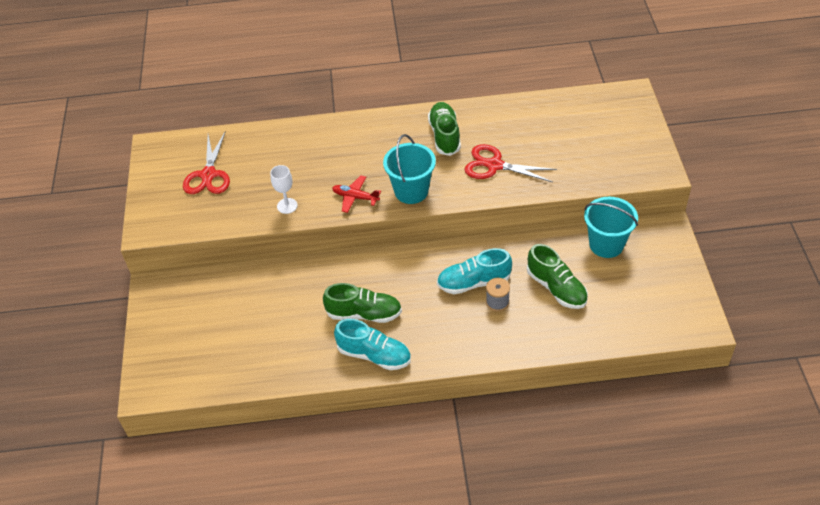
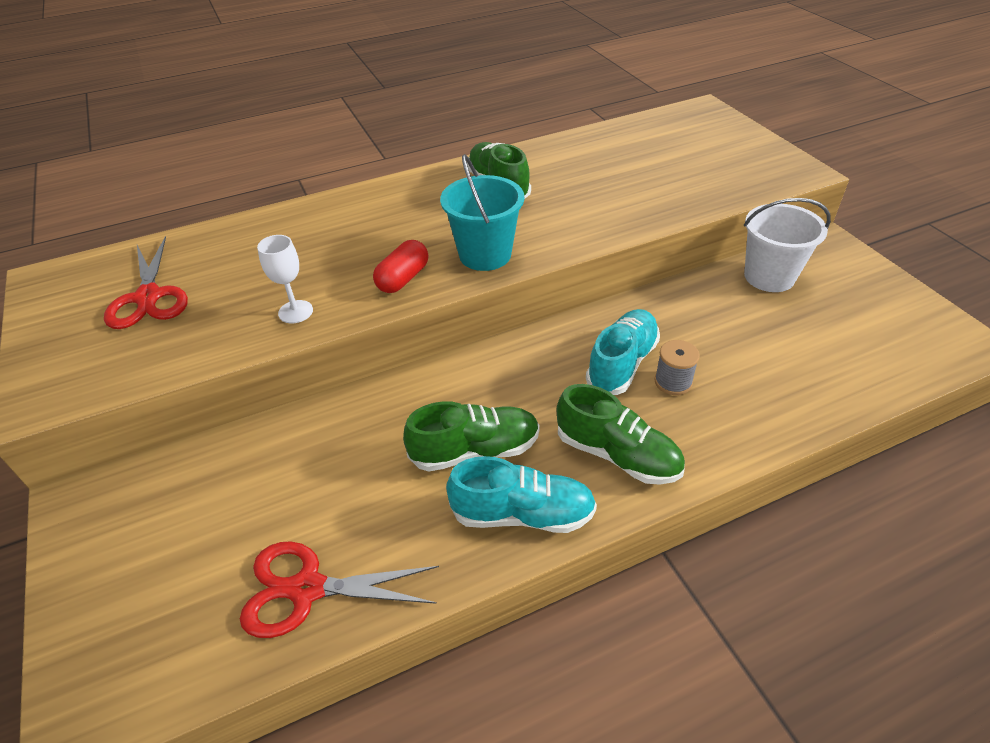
camera: 20 degrees left, 5 degrees down
(355, 197) = (403, 279): red plane -> red capsule
(473, 282) = (622, 363): turquoise shoe -> turquoise shoe turned 150 degrees clockwise
(494, 165) = (585, 204): red scissors -> red scissors (307, 589)
(556, 288) = (743, 343): green shoe -> green shoe (617, 455)
(606, 244) = (769, 277): turquoise bucket -> white bucket

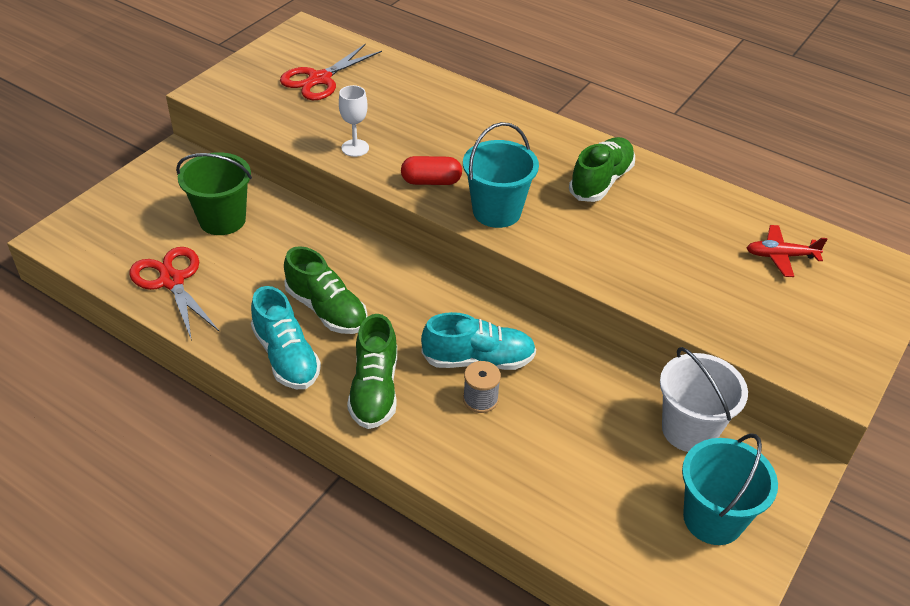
camera: 55 degrees right, 0 degrees up
(246, 494) = (222, 220): none -> green bucket
(655, 143) = (780, 256): none -> red plane
(866, 302) = (713, 519): none -> turquoise bucket

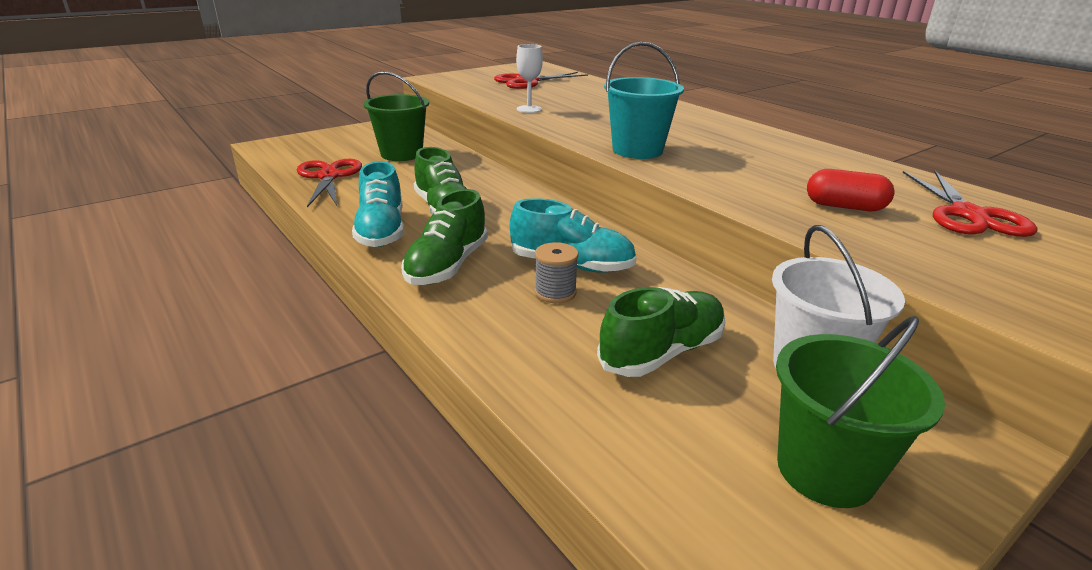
camera: 20 degrees right, 15 degrees down
(431, 181) = (584, 130): red capsule -> red capsule (844, 207)
(601, 181) = (757, 148): green shoe -> green shoe (662, 352)
(713, 519) = (825, 470): turquoise bucket -> green bucket
(780, 256) = (968, 215): red plane -> red scissors

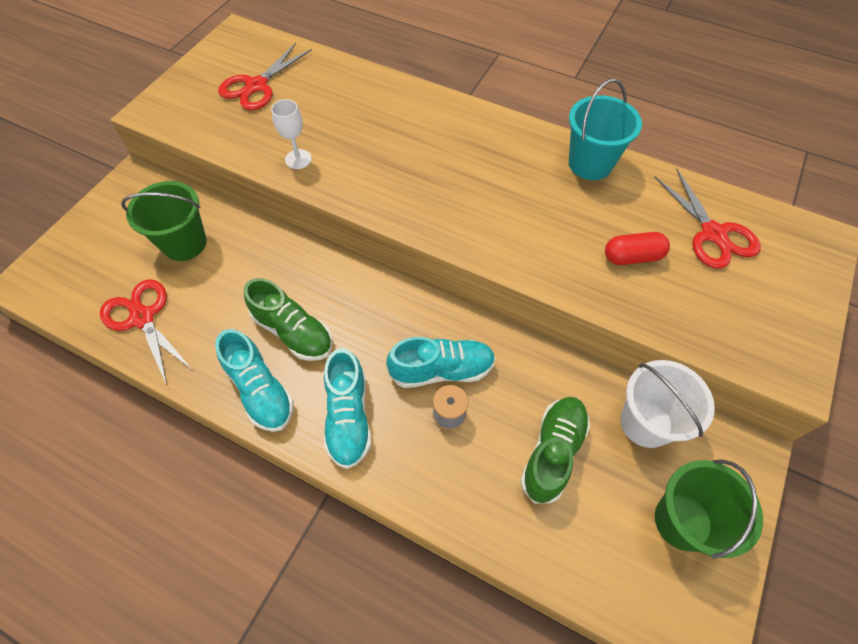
camera: 25 degrees left, 30 degrees up
(447, 266) = (348, 417): green shoe -> turquoise shoe
(637, 150) = (441, 215): turquoise bucket -> turquoise bucket (590, 163)

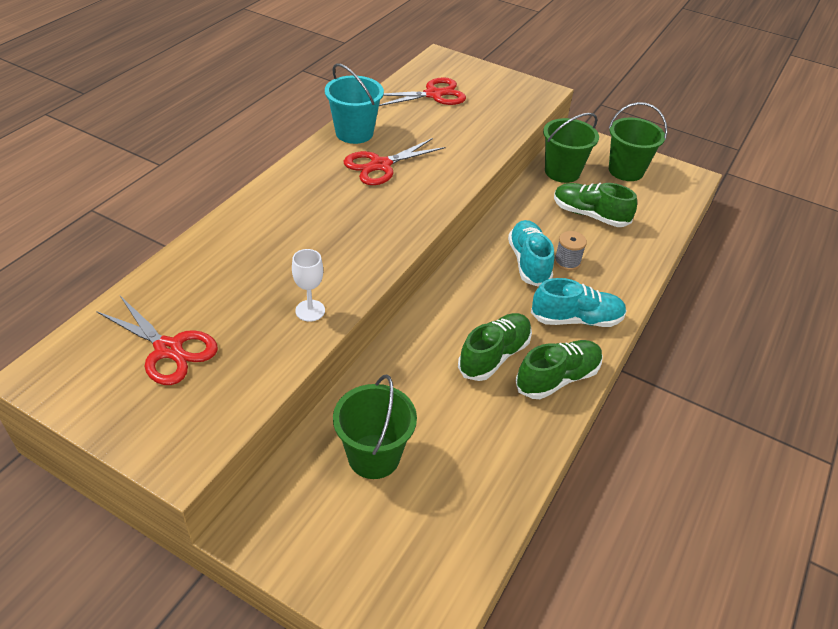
camera: 90 degrees left, 15 degrees down
(142, 318) = (478, 486): red scissors -> red scissors (380, 165)
(260, 390) = (557, 378): turquoise shoe -> green shoe
(632, 257) = (453, 130): red capsule -> none
(646, 422) = (562, 172): white bucket -> green bucket

